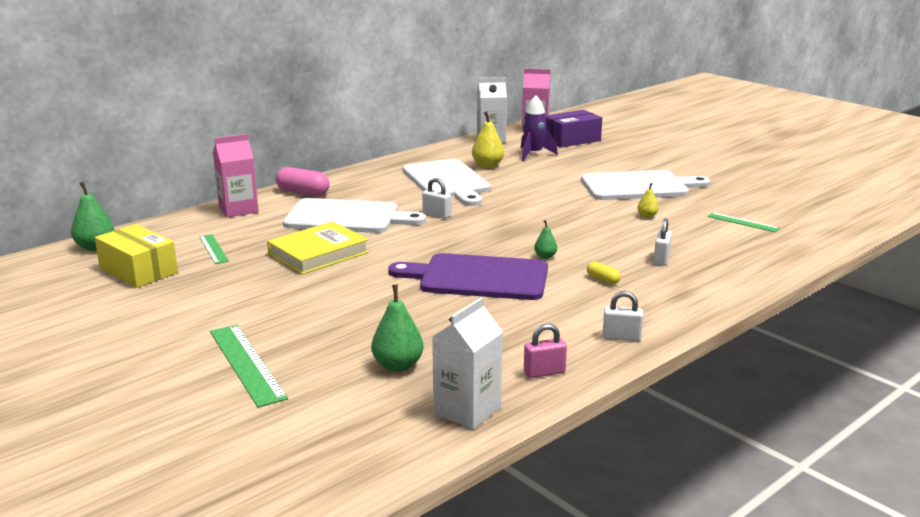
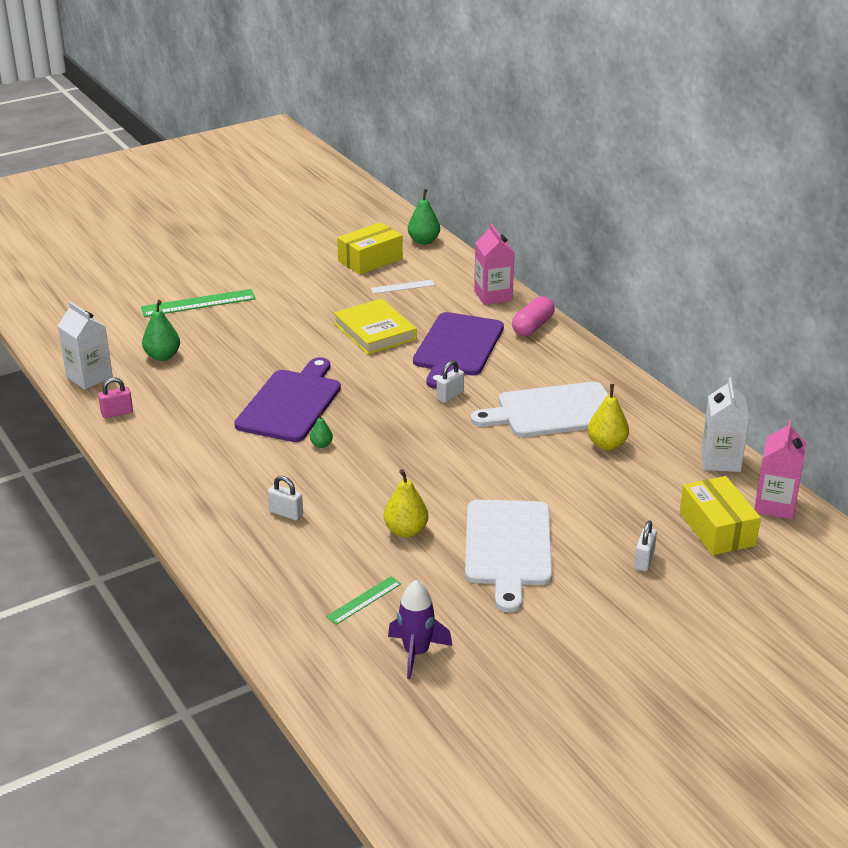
camera: 100 degrees right, 10 degrees up
(213, 249) = (402, 287): green ruler -> white ruler
(347, 217) = (457, 347): white cutting board -> purple cutting board
(533, 154) = (650, 485): purple rocket -> purple rocket (416, 653)
(544, 372) = (117, 413): pink padlock -> pink padlock turned 75 degrees clockwise
(571, 140) = (717, 529): purple box -> yellow box
(603, 280) = (256, 468): yellow capsule -> none
(621, 337) = (147, 457): white padlock -> white padlock (644, 560)
(647, 216) = (406, 531): yellow pear -> yellow pear, size x1.80

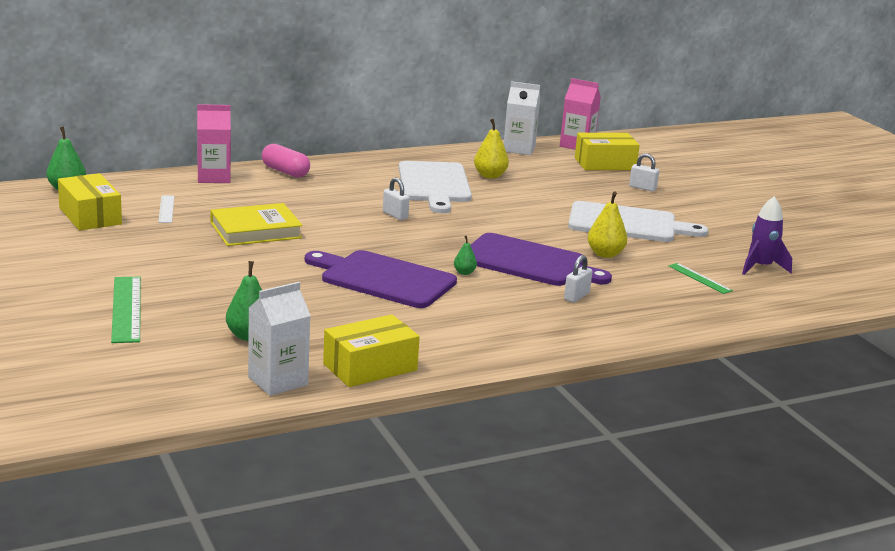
camera: 85 degrees left, 10 degrees down
(117, 413) = (370, 367): pink padlock -> yellow box
(457, 347) = (308, 202): purple cutting board -> purple cutting board (528, 262)

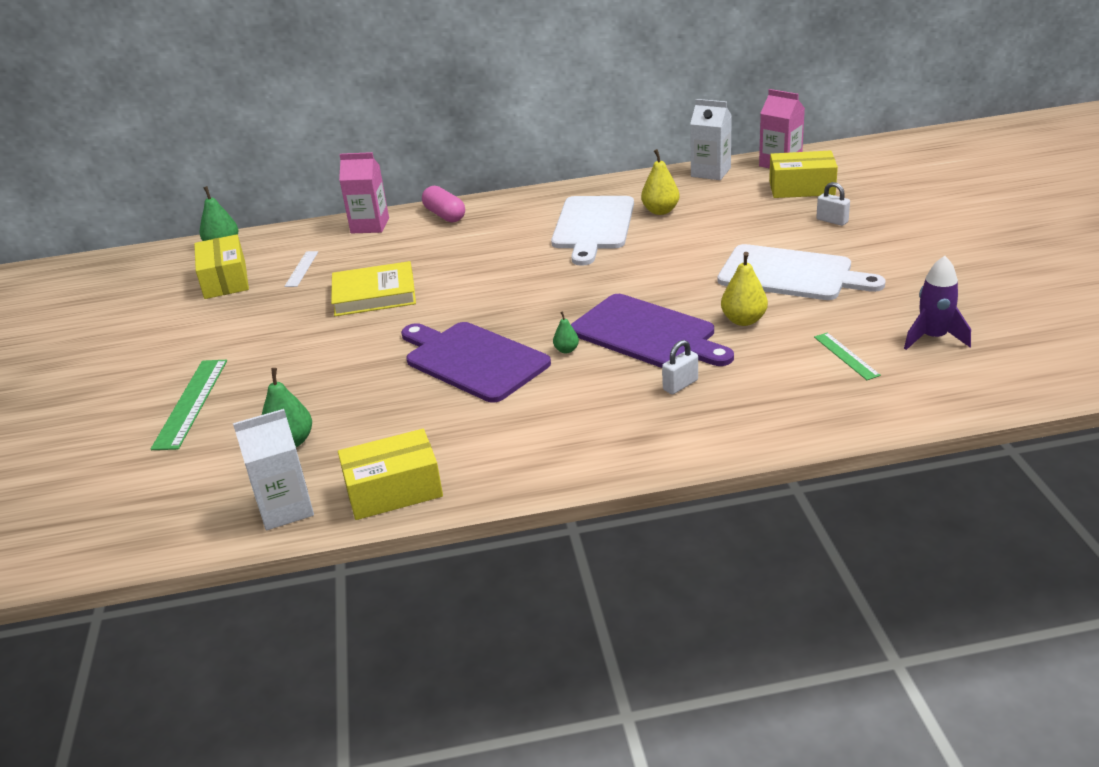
camera: 20 degrees right, 10 degrees up
(395, 215) = (530, 270): white padlock -> none

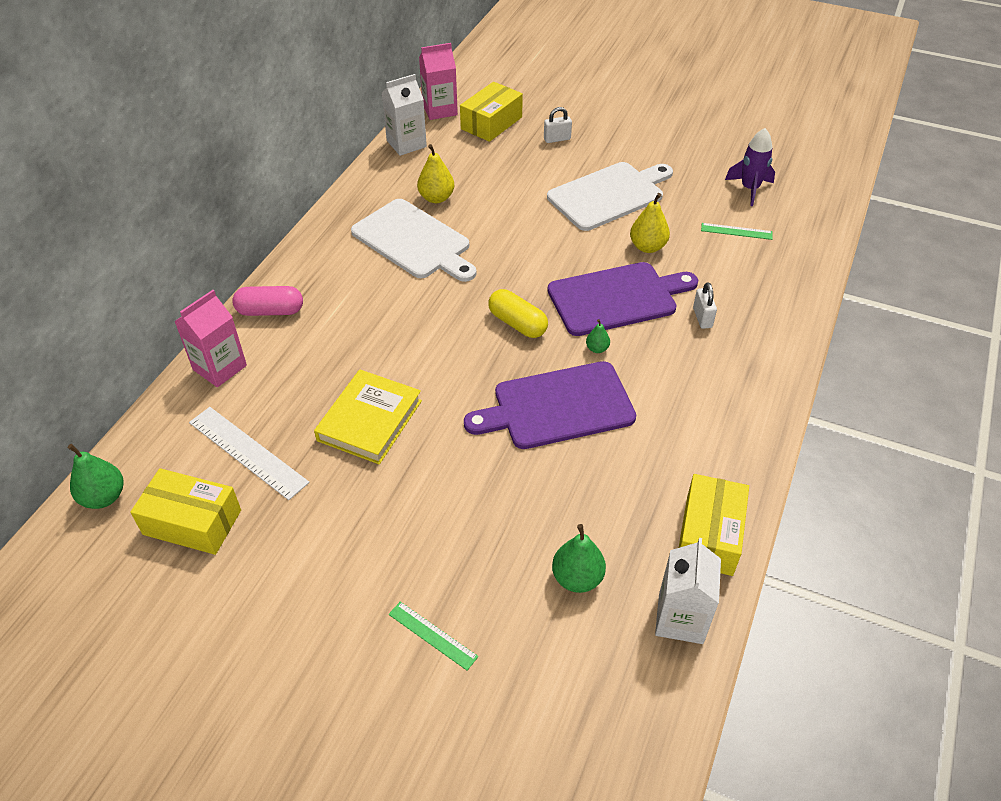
camera: 60 degrees left, 15 degrees up
(191, 403) = (432, 635): green ruler -> green ruler, size x0.58
(302, 269) = (248, 452): white ruler -> white ruler, size x1.73
(552, 304) = (517, 323): none -> yellow capsule

